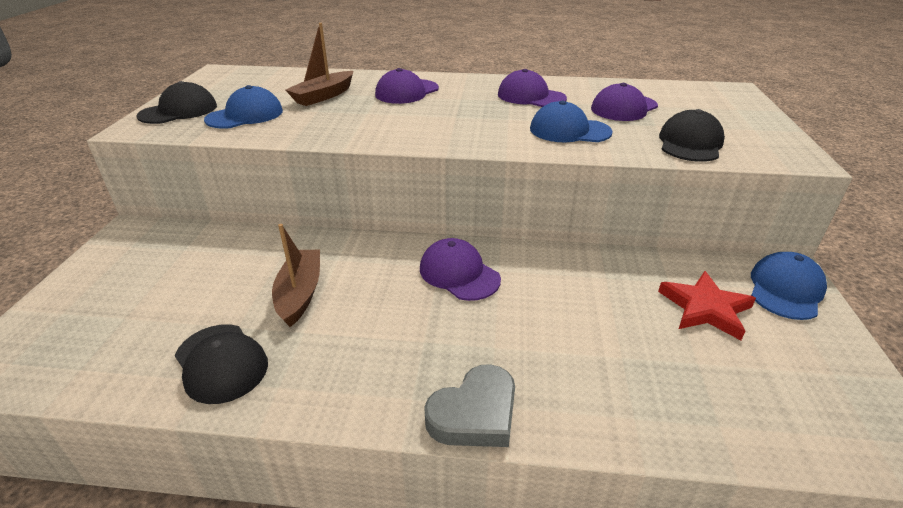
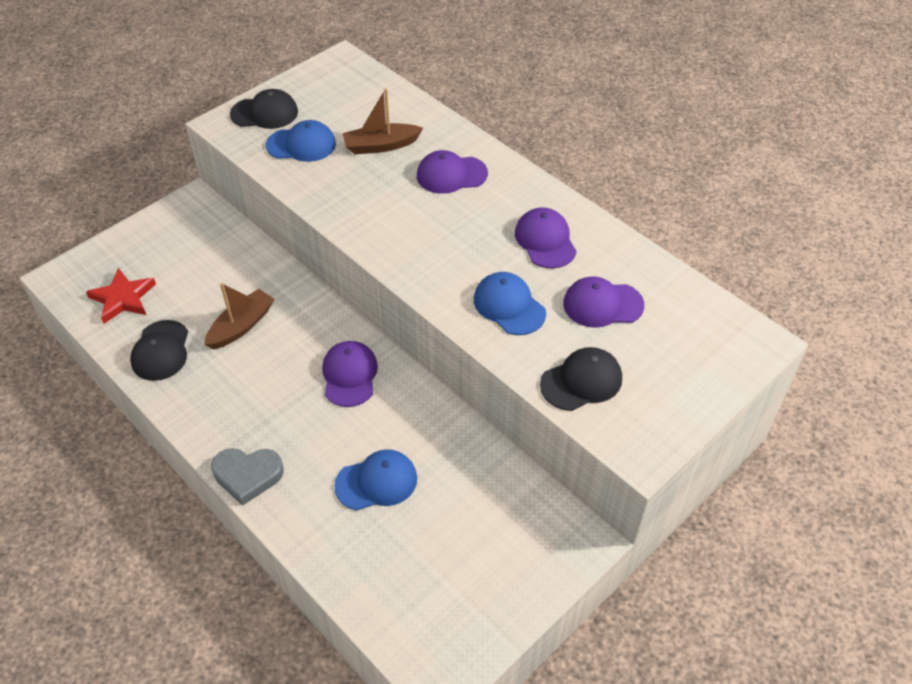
camera: 40 degrees right, 15 degrees up
(705, 308) = (472, 517): red star -> red star (123, 298)
(785, 289) = (555, 548): blue cap -> blue cap (376, 482)

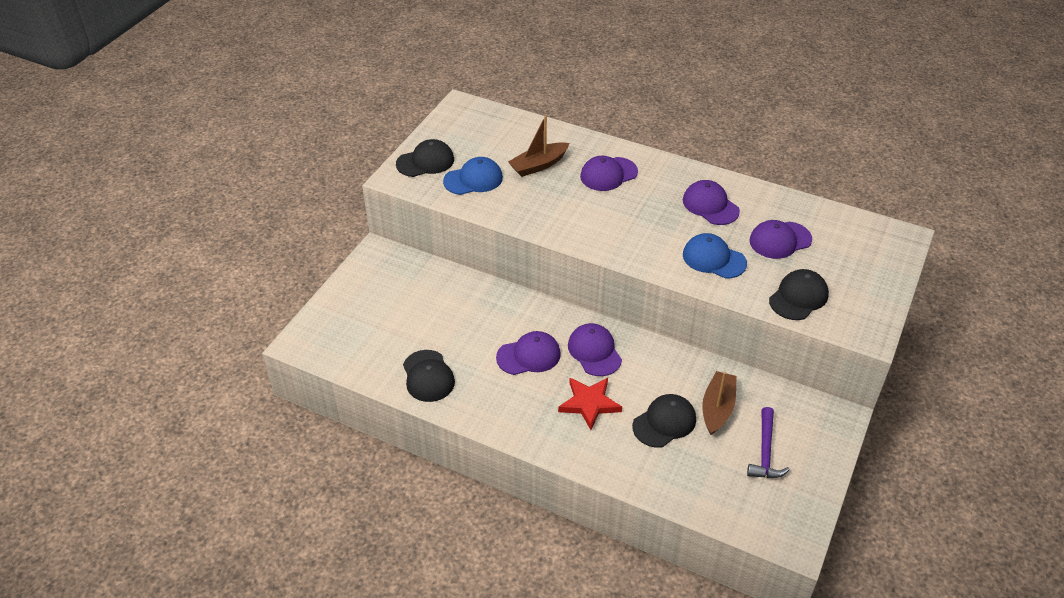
camera: 20 degrees left, 5 degrees down
(123, 298) = (367, 345): red star -> red star (589, 404)
(241, 326) = (483, 339): brown boat -> brown boat (717, 408)
(248, 476) = (562, 448): grey heart -> none
(277, 359) = (529, 356): none -> purple cap
(376, 482) = (664, 422): blue cap -> black cap
(471, 555) = (765, 452): none -> purple hammer

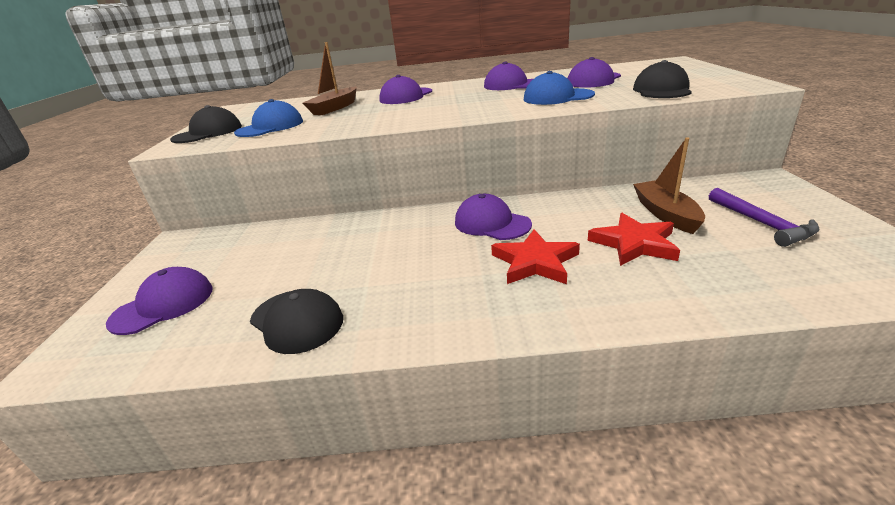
camera: 25 degrees left, 15 degrees down
(529, 356) = (421, 252): purple cap -> purple cap (163, 305)
(664, 422) = (634, 243): black cap -> red star

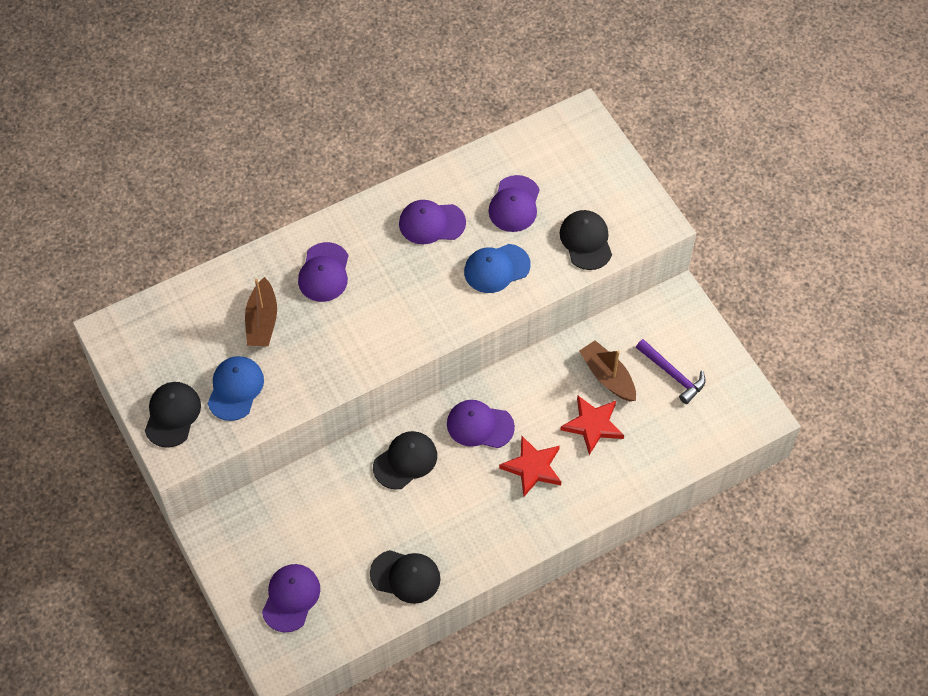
camera: 30 degrees left, 30 degrees up
(394, 232) = (405, 461): none -> black cap

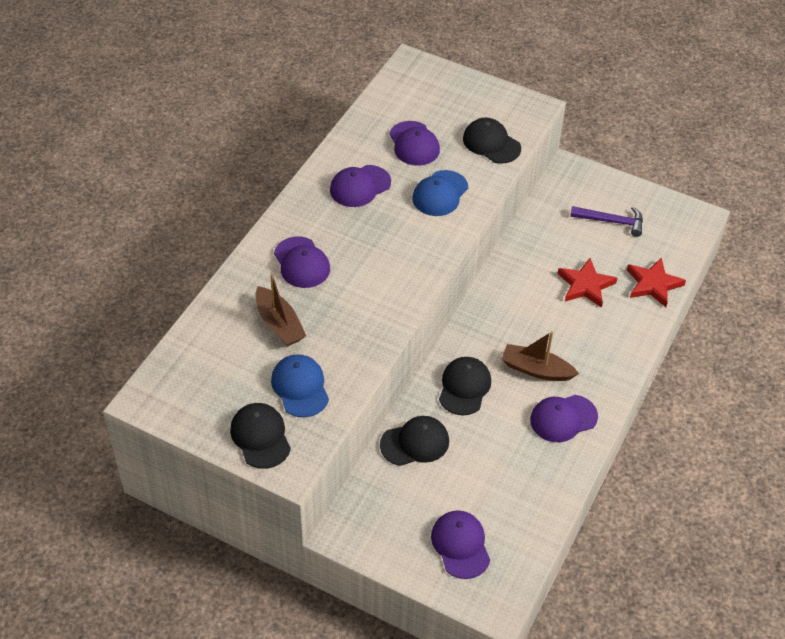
camera: 35 degrees left, 10 degrees down
(405, 576) = (540, 473): black cap -> black cap (415, 443)
(480, 425) = (500, 330): purple cap -> purple cap (563, 418)
(532, 467) = (567, 339): red star -> red star (653, 284)
(607, 376) = (566, 246): brown boat -> brown boat (536, 369)

